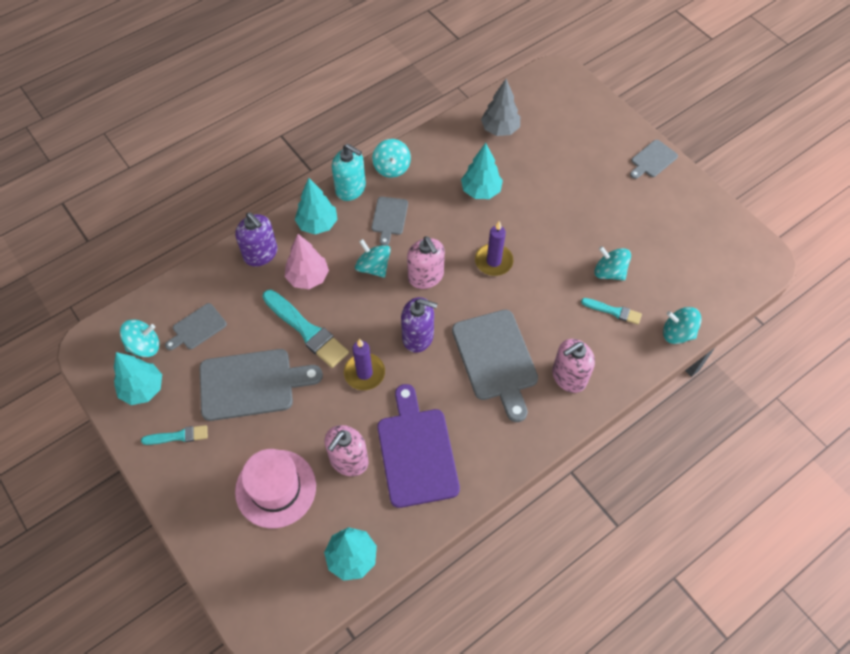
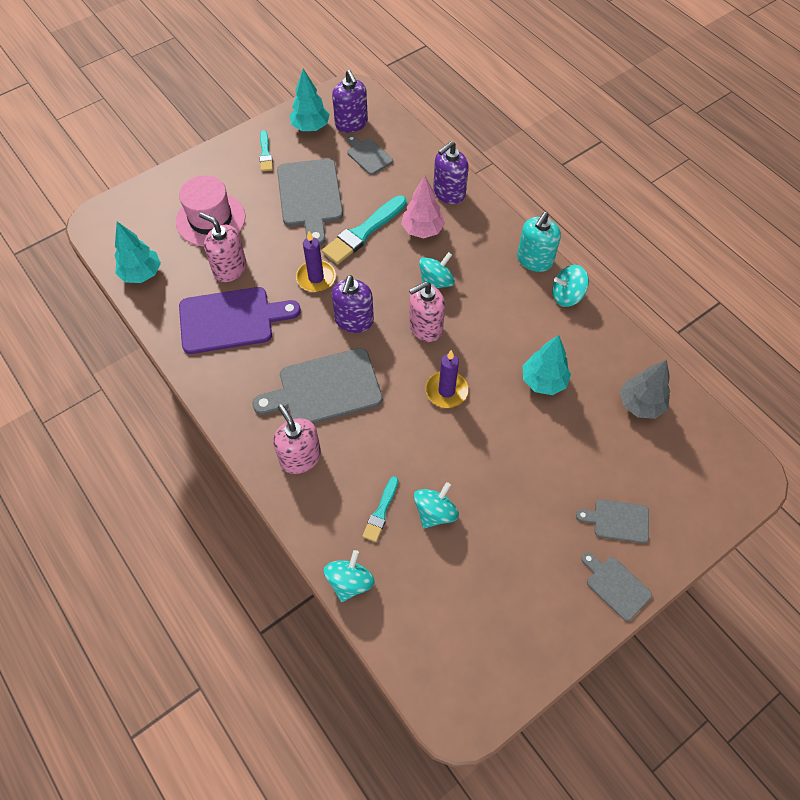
camera: 90 degrees right, 0 degrees up
(144, 346) = (351, 123): turquoise spinning top -> purple soap dispenser
(317, 224) = (486, 234): turquoise tree -> none
(389, 218) = (498, 294): grey cutting board -> grey cutting board (618, 521)

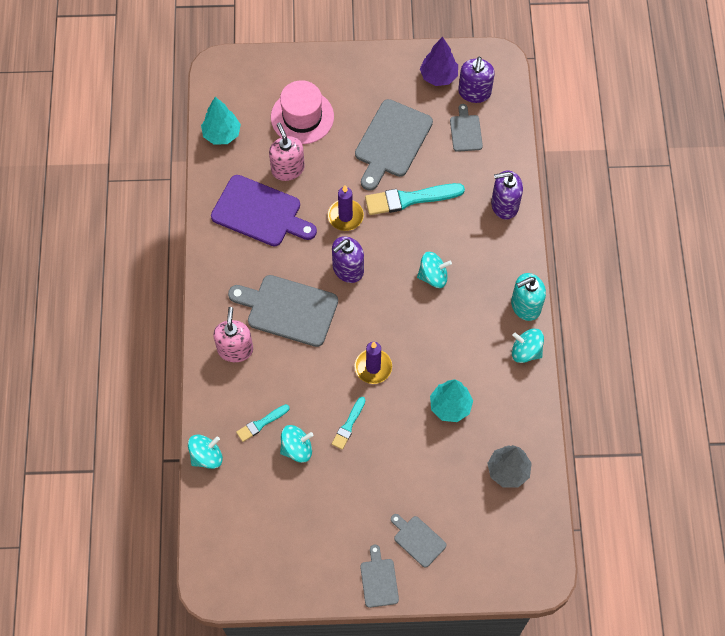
camera: 35 degrees right, 5 degrees up
(265, 153) = (385, 81): turquoise brush -> turquoise brush (348, 425)
(310, 127) = (438, 76): turquoise tree -> purple tree
(422, 230) = (457, 225): pink tree -> none
(425, 327) = (396, 308): pink soap dispenser -> none

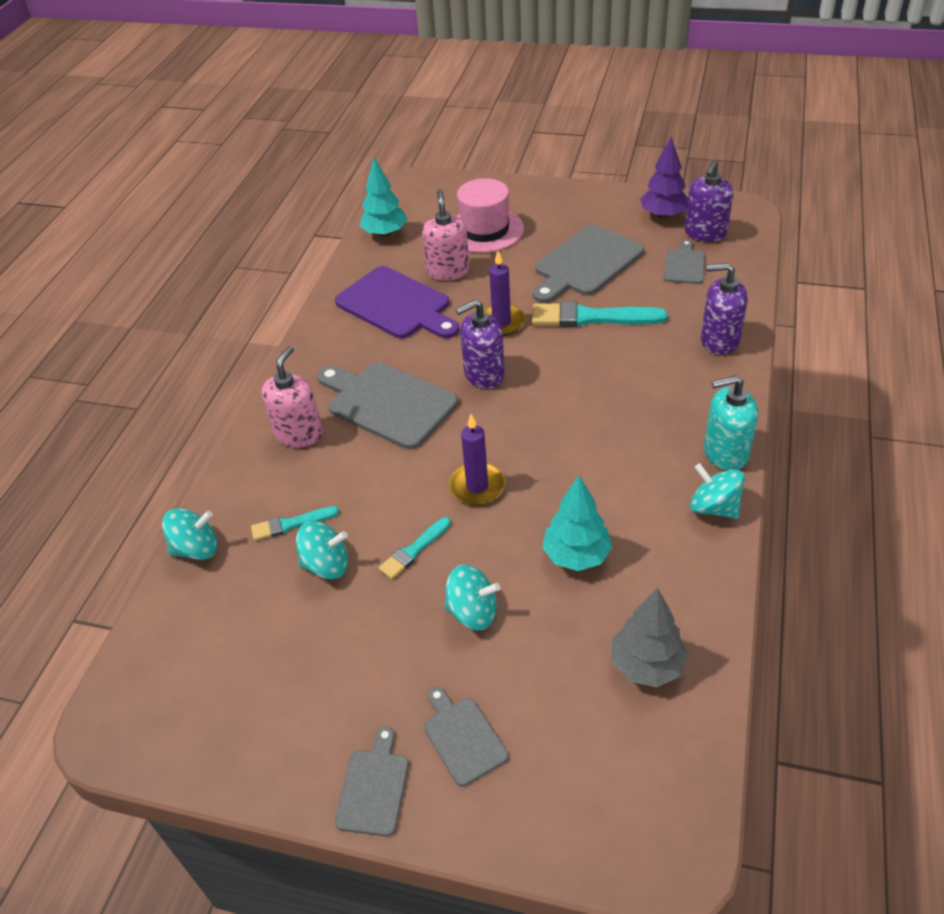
camera: 20 degrees right, 20 degrees down
(433, 276) = (598, 399): turquoise spinning top -> turquoise spinning top (473, 612)

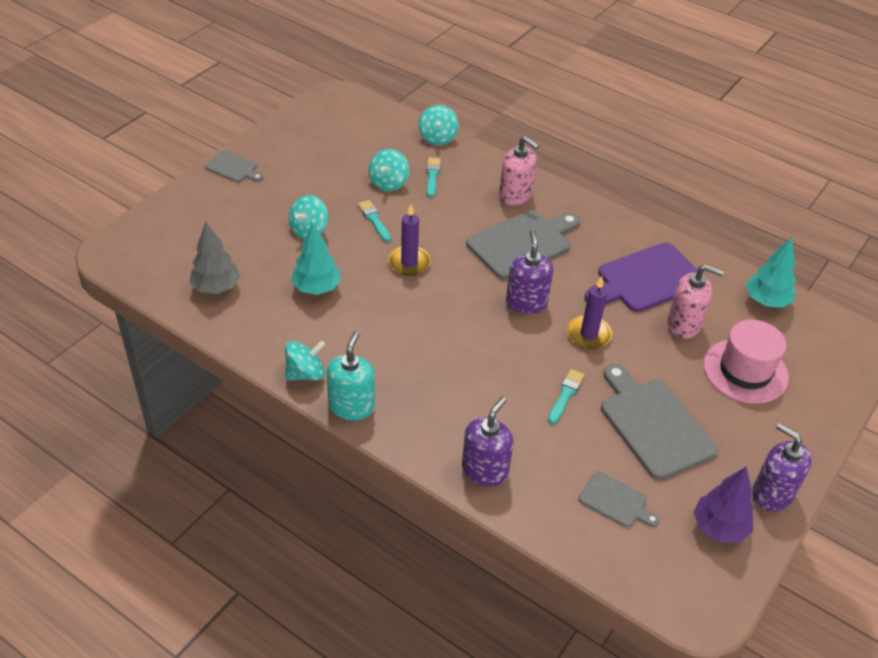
camera: 105 degrees right, 0 degrees up
(462, 737) = (234, 203): grey cutting board -> none
(591, 317) = (565, 395): turquoise brush -> turquoise brush, size x0.55
(705, 233) = (667, 548): purple soap dispenser -> purple soap dispenser (772, 494)

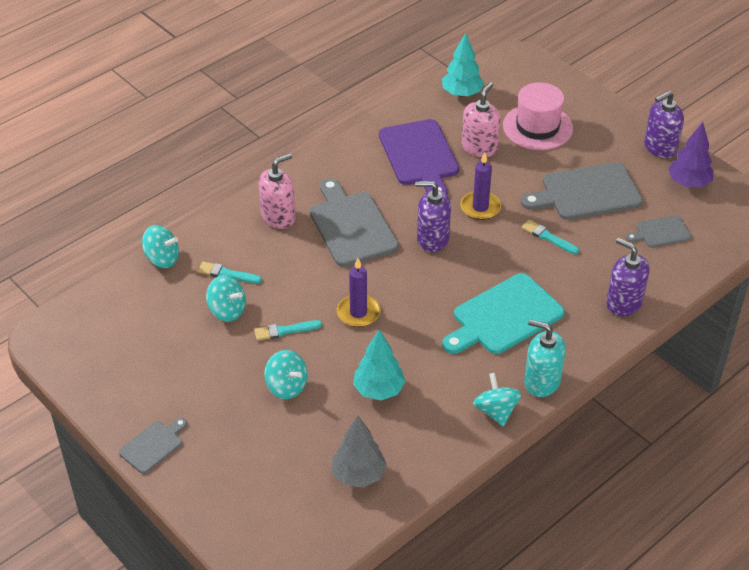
camera: 75 degrees left, 0 degrees up
(434, 368) = (504, 317): none -> turquoise cutting board
(615, 501) = (660, 232): grey cutting board -> grey cutting board turned 150 degrees counterclockwise

